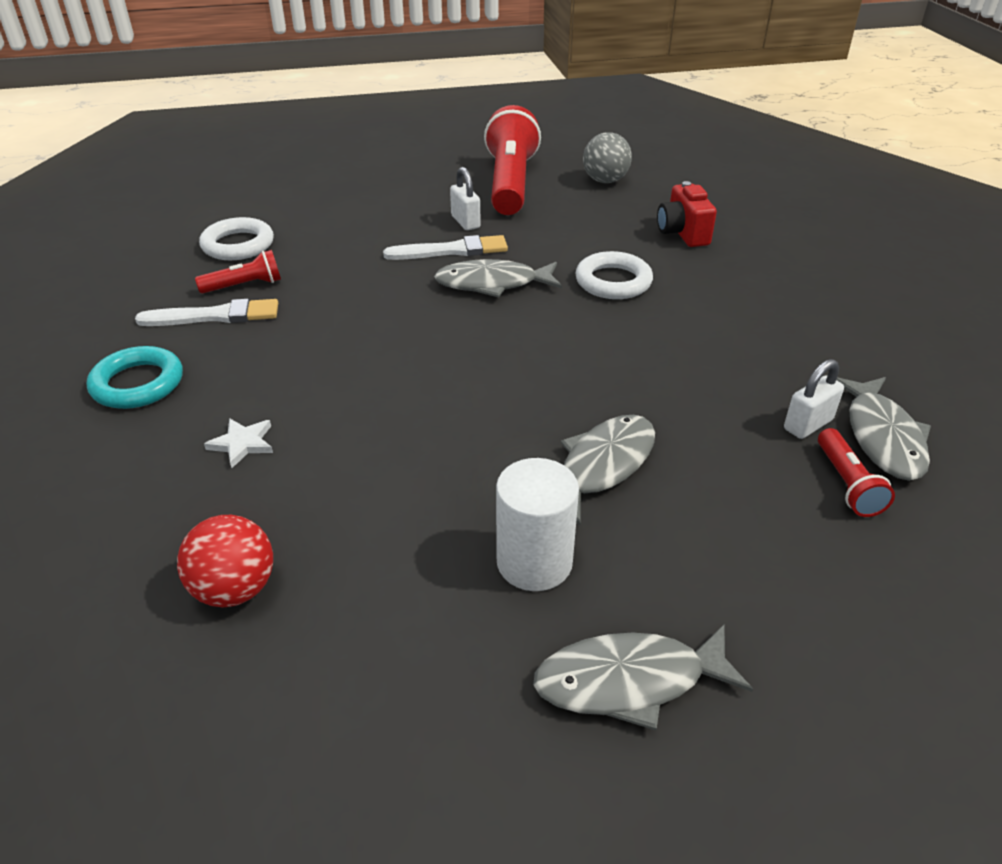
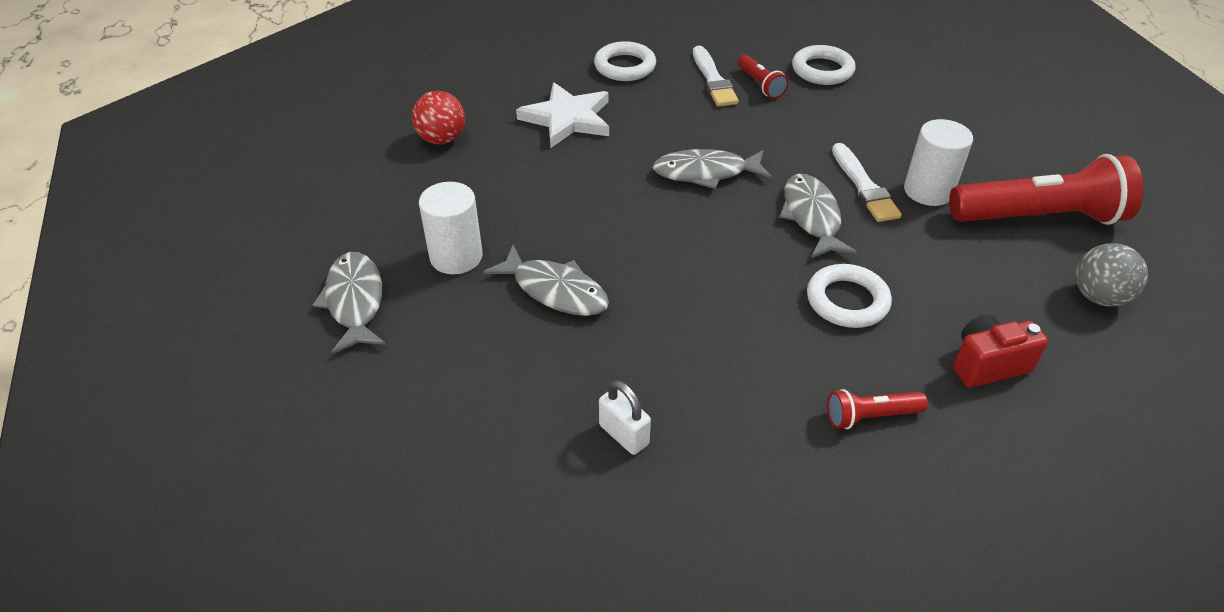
camera: 85 degrees right, 5 degrees up
(138, 384) = (625, 66): turquoise ring -> white ring
(242, 444) = (567, 119): white star -> white star, size x2.10
(465, 222) = (928, 191): white padlock -> white cylinder
(847, 483) = (541, 451): red flashlight -> red flashlight (870, 416)
(882, 437) = (610, 494): grey fish -> grey fish (705, 173)

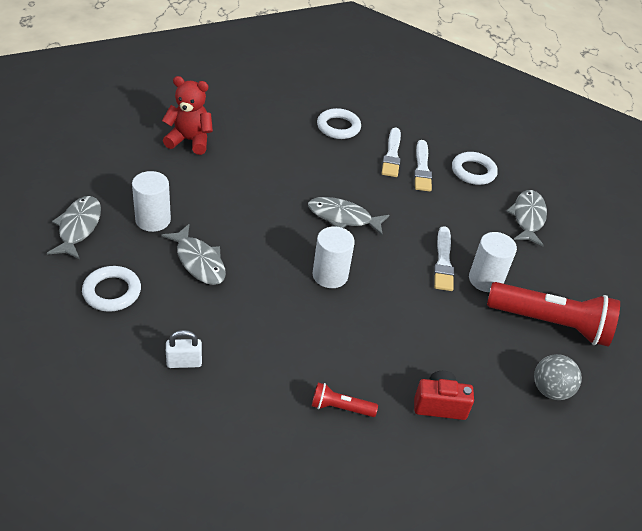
camera: 15 degrees right, 0 degrees up
(442, 139) = (189, 140): red ball -> red teddy bear
(567, 119) = (277, 152): white star -> none
(624, 435) = (184, 362): white padlock -> white padlock turned 75 degrees counterclockwise
(739, 250) = (330, 275): none -> white cylinder
(760, 84) = (422, 168): red flashlight -> white brush
(811, 217) = (393, 270): grey fish -> grey fish (528, 217)
(847, 301) = (377, 332): white ring -> white ring (112, 292)

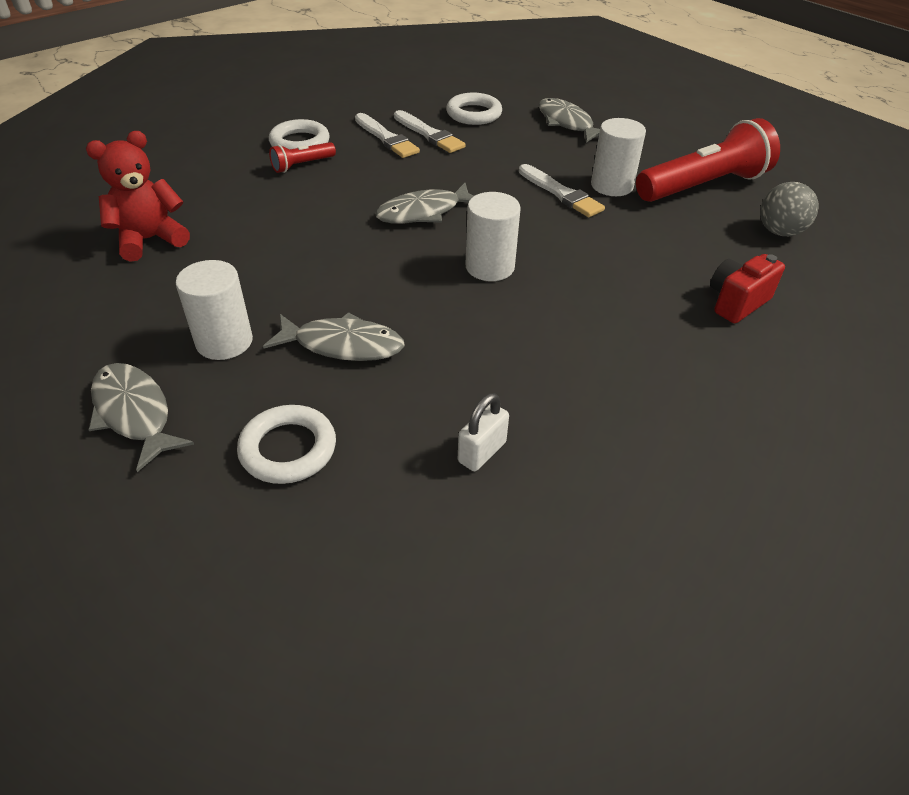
camera: 40 degrees left, 0 degrees up
(340, 407) = (677, 369): red flashlight -> red flashlight (302, 165)

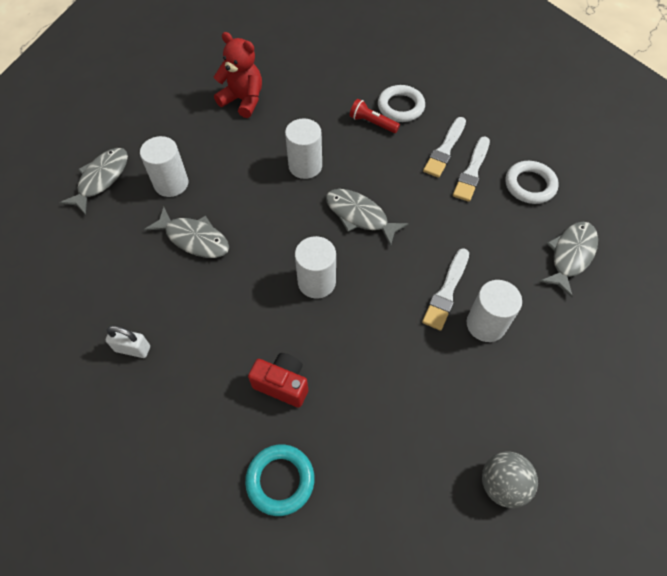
camera: 65 degrees right, 15 degrees up
(288, 449) = (101, 255): white ring -> none
(315, 226) = (305, 166): none -> white cylinder
(343, 345) = (194, 239): grey fish -> grey fish turned 45 degrees counterclockwise
(703, 186) = (539, 398): red flashlight -> none
(731, 367) = (280, 480): none -> turquoise ring
(736, 302) = (367, 467): red camera -> red camera (282, 384)

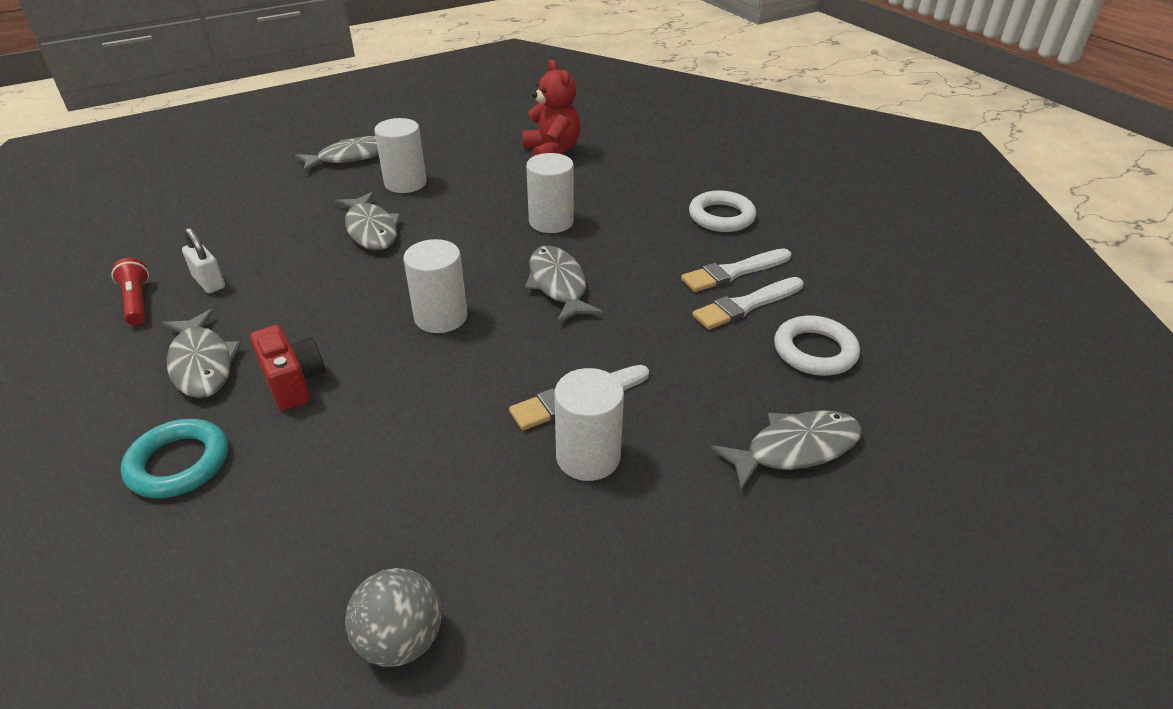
camera: 35 degrees right, 20 degrees down
(208, 410) = (202, 363): none -> grey fish
(372, 123) = (670, 217): red flashlight -> red flashlight (137, 302)

